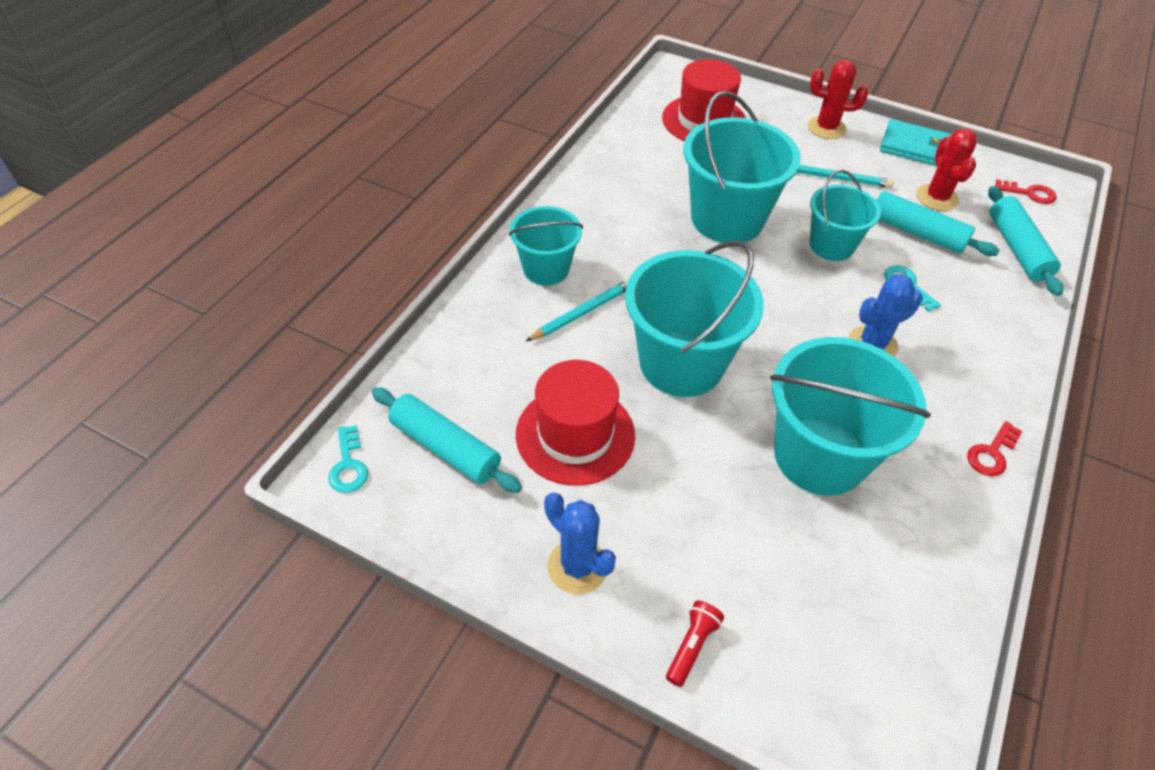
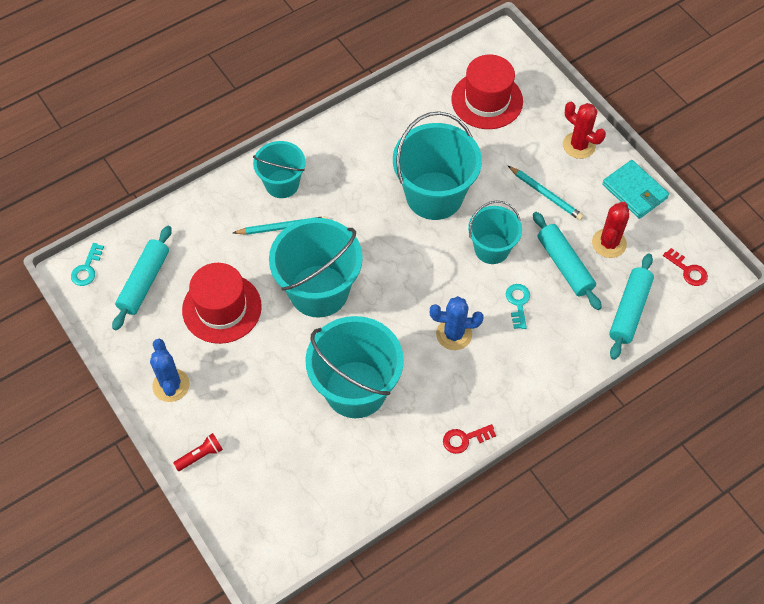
camera: 30 degrees right, 10 degrees up
(445, 447) = (144, 282): turquoise rolling pin -> turquoise rolling pin turned 45 degrees clockwise

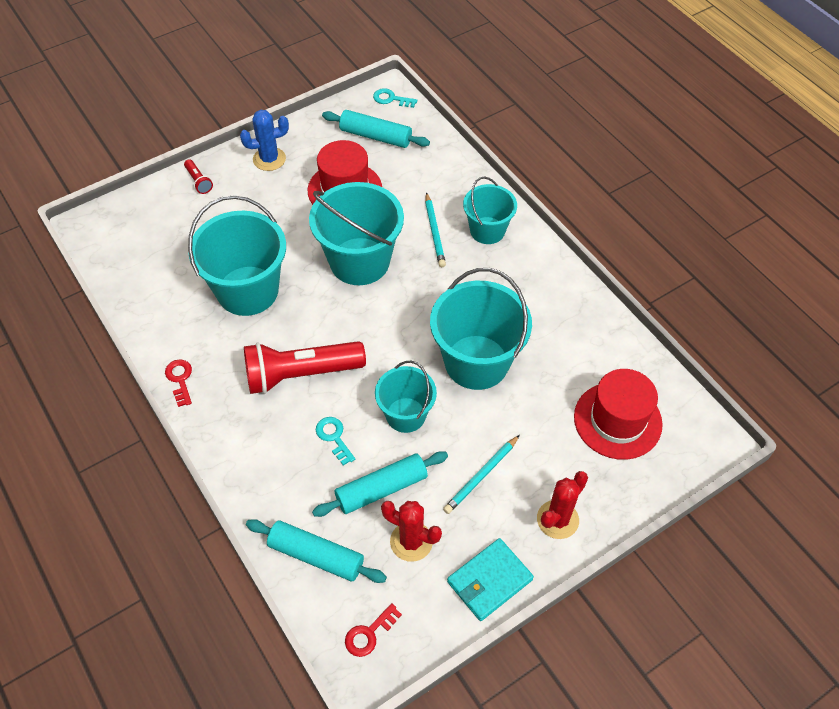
camera: 90 degrees right, 5 degrees down
(454, 334) = (300, 374): blue cactus -> red flashlight
(518, 303) = (334, 437): turquoise key -> turquoise key turned 120 degrees counterclockwise

